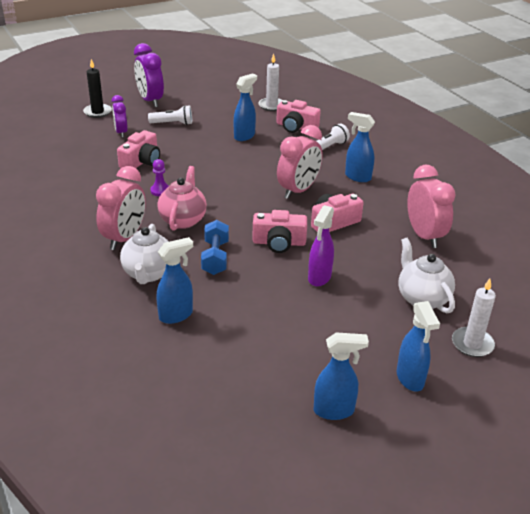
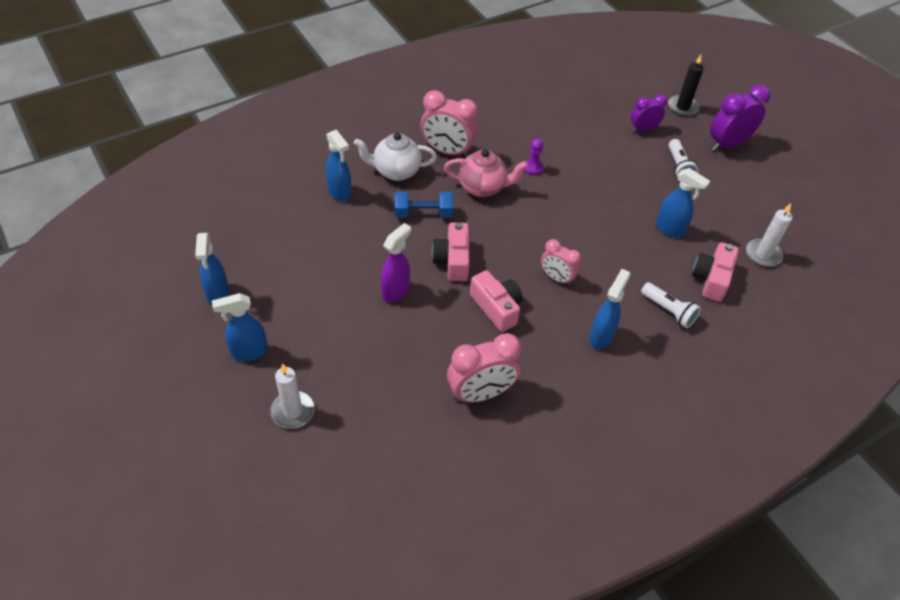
camera: 85 degrees right, 15 degrees up
(141, 161) = (586, 150): pink camera -> none
(298, 190) = (556, 278): pink clock -> pink clock, size x0.62
(319, 278) = (396, 291): purple spray bottle -> purple spray bottle turned 105 degrees clockwise
(422, 298) = (364, 376): white teapot -> none

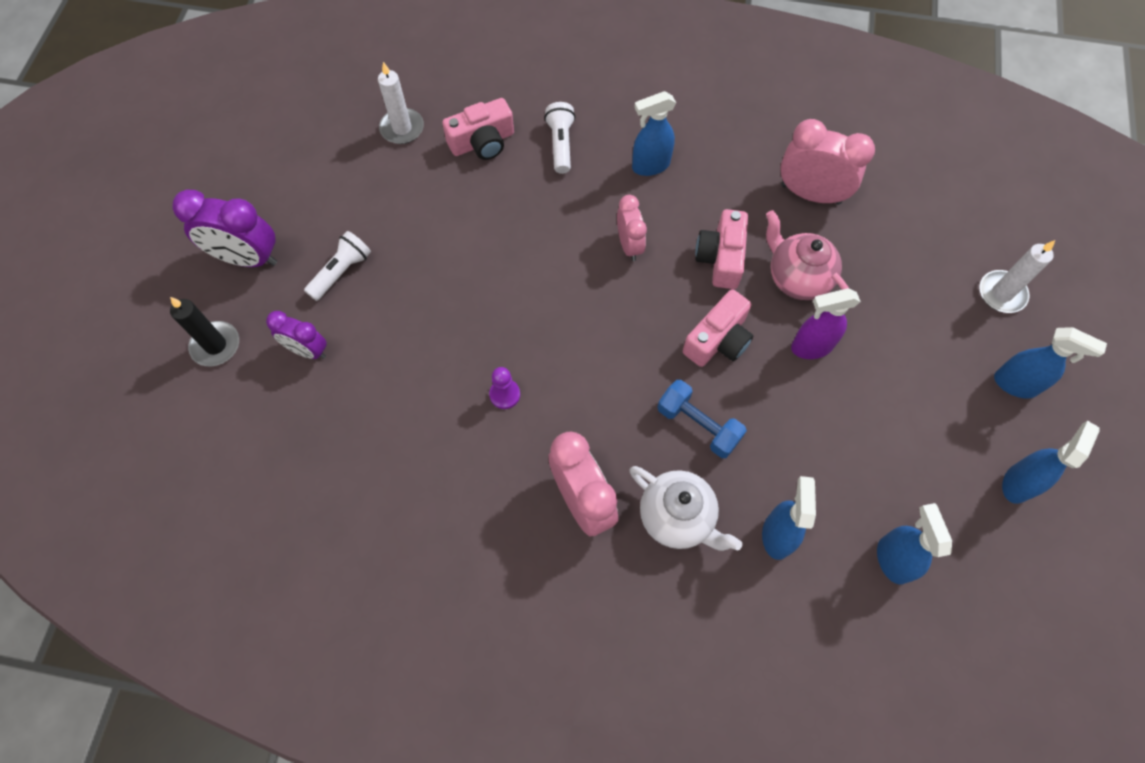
camera: 135 degrees left, 15 degrees up
(483, 188) = (593, 410): pink teapot -> pink teapot (797, 278)
(670, 229) = (453, 212): blue spray bottle -> blue spray bottle (892, 559)

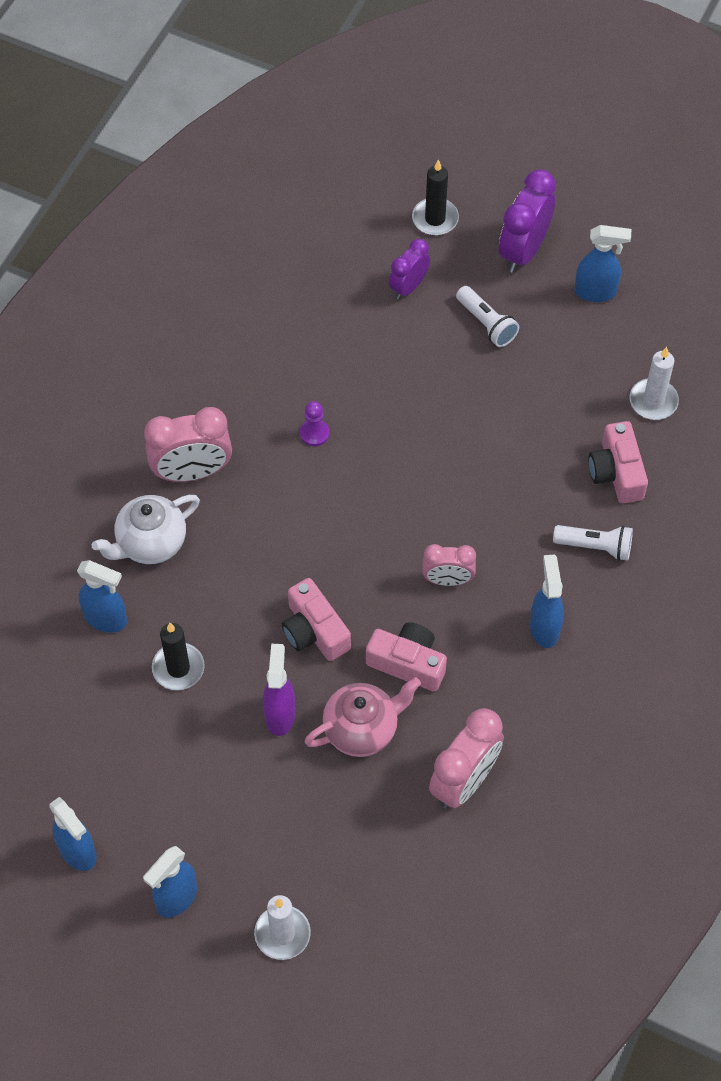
camera: 105 degrees right, 5 degrees down
(698, 425) = (231, 586): blue dumbbell -> none
(801, 448) = (178, 668): none -> black candle
(892, 559) = (50, 708): blue spray bottle -> blue spray bottle (596, 292)

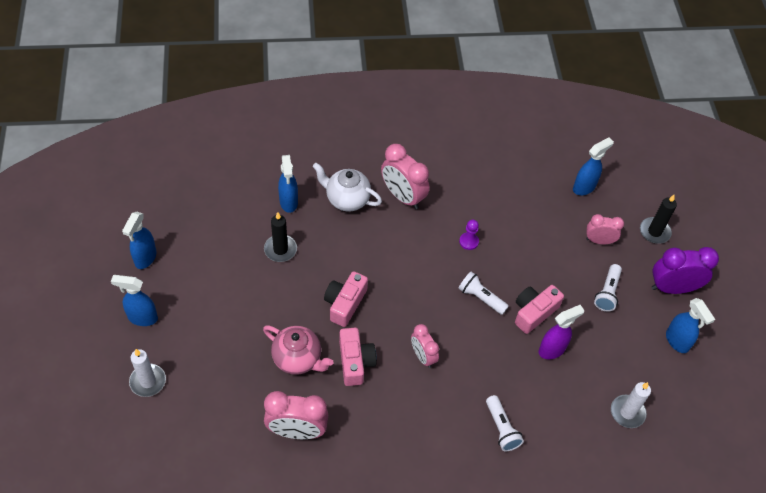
camera: 55 degrees right, 5 degrees down
(280, 714) = (282, 312): purple spray bottle -> purple spray bottle (552, 349)
(406, 467) = (481, 298): none -> white flashlight
(408, 287) = (599, 241): purple clock -> pink clock
(544, 627) = (426, 426): blue spray bottle -> blue spray bottle (584, 187)
(616, 472) = (561, 415): pink camera -> pink camera (534, 312)

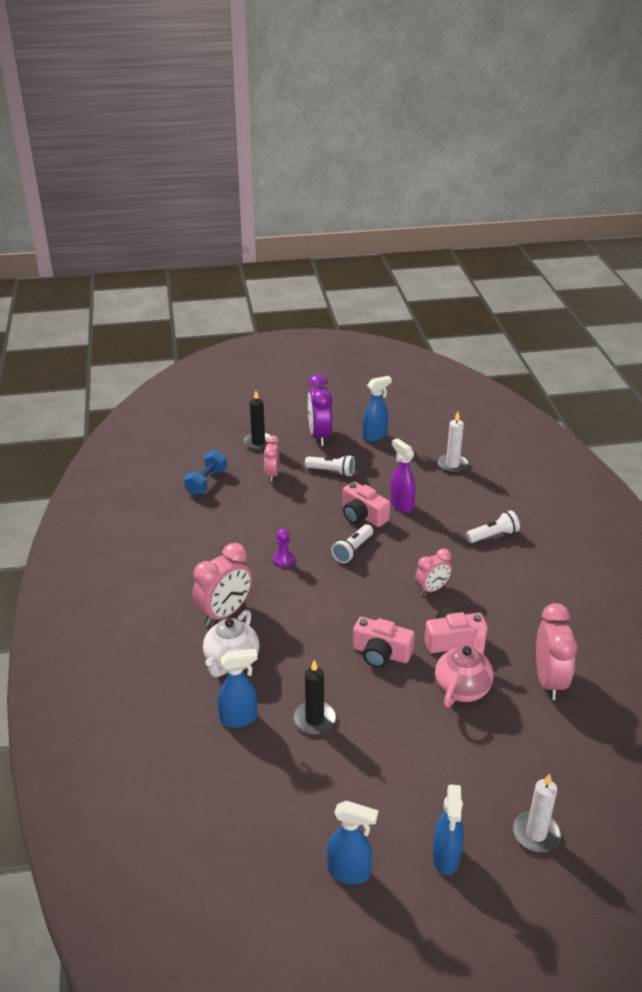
camera: 90 degrees left, 20 degrees down
(584, 187) = (206, 482): blue spray bottle -> blue dumbbell

